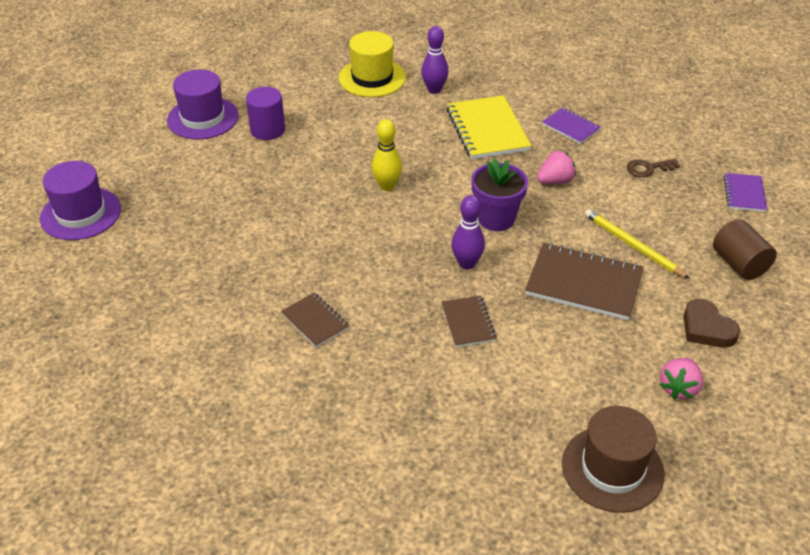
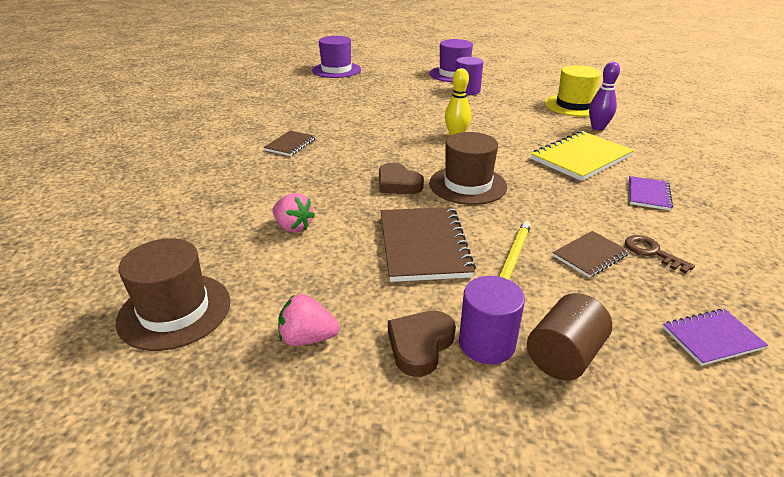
camera: 65 degrees right, 10 degrees down
(467, 263) = (398, 184): purple bowling pin -> brown heart
(468, 323) = (327, 199): brown notebook -> brown notebook (590, 255)
(496, 219) = (467, 185): purple flower pot -> brown hat
(555, 181) = (555, 202): pink strawberry -> pink strawberry (293, 227)
(716, 294) = (487, 343): none -> purple cylinder

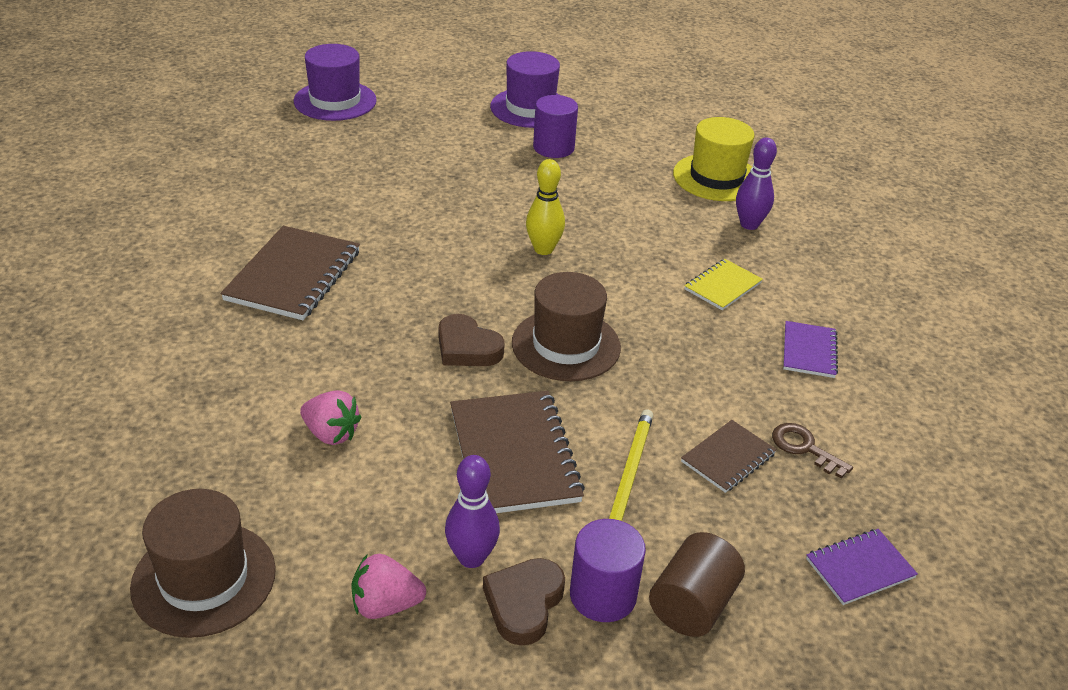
camera: 10 degrees left, 5 degrees up
(290, 144) = (293, 276): brown notebook -> brown notebook, size x1.81
(382, 310) = (471, 557): none -> purple bowling pin
(581, 158) = (722, 286): yellow notebook -> yellow notebook, size x0.55

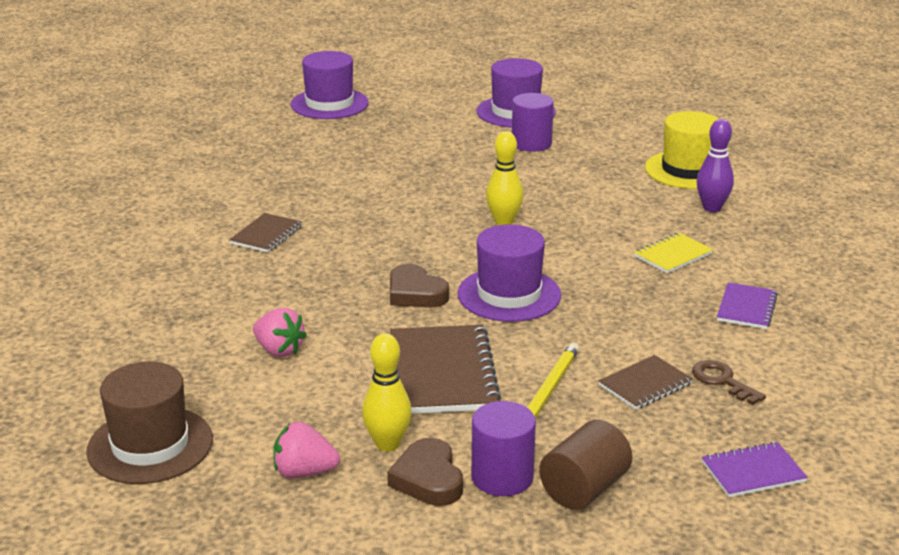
camera: 10 degrees right, 10 degrees down
(293, 276) = (266, 235): brown notebook -> brown notebook, size x0.55
(471, 557) = (387, 444): purple bowling pin -> yellow bowling pin
(524, 604) = (428, 479): brown heart -> brown heart turned 45 degrees counterclockwise
(566, 345) = (509, 294): brown hat -> purple hat

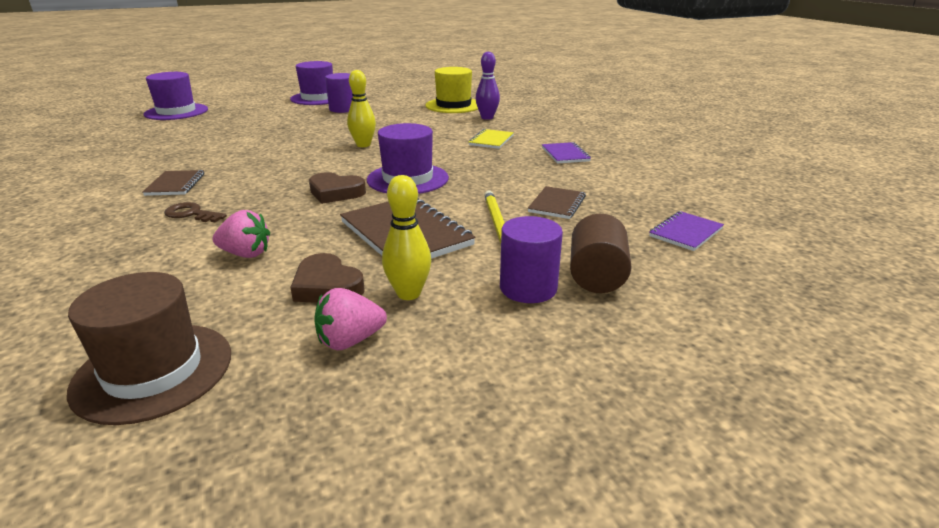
camera: 30 degrees left, 0 degrees up
(428, 479) = (470, 308): brown heart -> brown heart (327, 286)
(722, 381) = (600, 191): brown key -> brown key (191, 214)

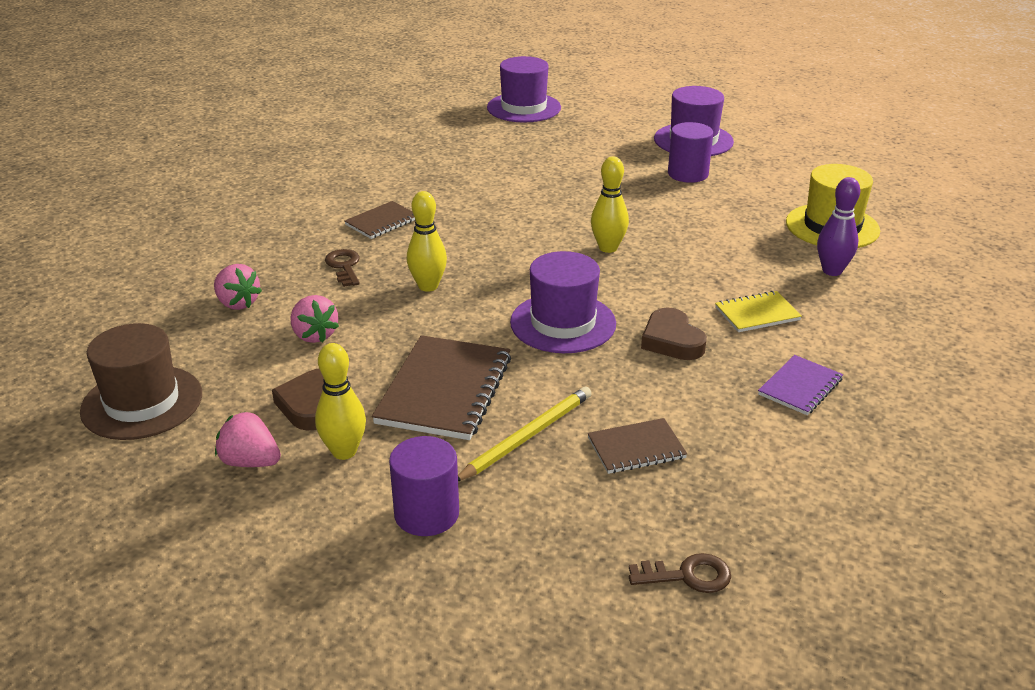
camera: 50 degrees right, 5 degrees up
(127, 269) = (237, 303): none -> pink strawberry
(283, 198) = (428, 286): none -> yellow bowling pin
(335, 192) = (475, 304): brown heart -> brown heart (672, 340)
(596, 276) = (498, 548): brown cylinder -> none
(685, 233) = (688, 576): purple notebook -> brown key

